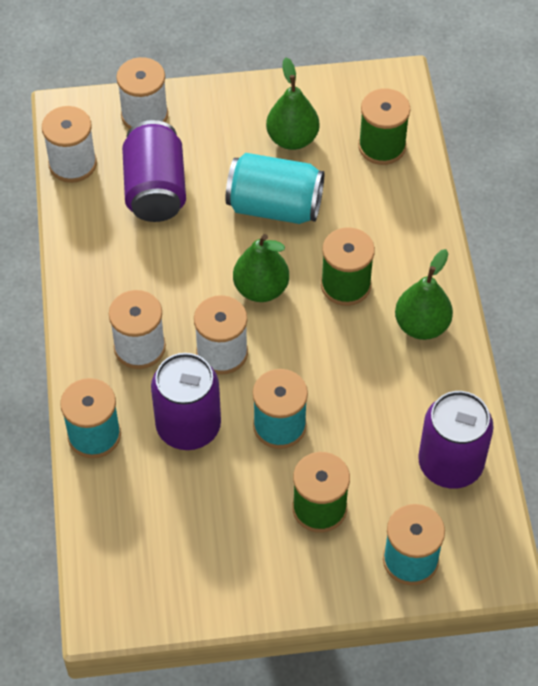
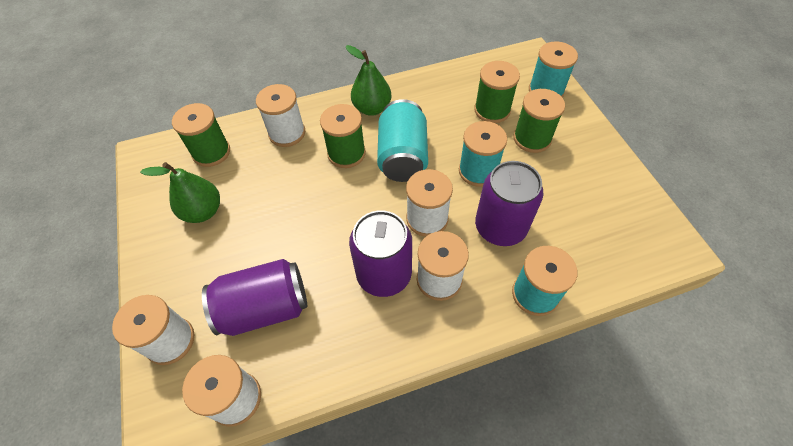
camera: 100 degrees left, 0 degrees up
(261, 289) = (360, 204): green pear -> none
(274, 206) = (276, 211): turquoise can -> turquoise can (402, 156)
(385, 474) = (492, 110): none -> green spool
(396, 225) = (287, 133): none -> white spool
(450, 464) = (472, 82): purple can -> purple can (384, 274)

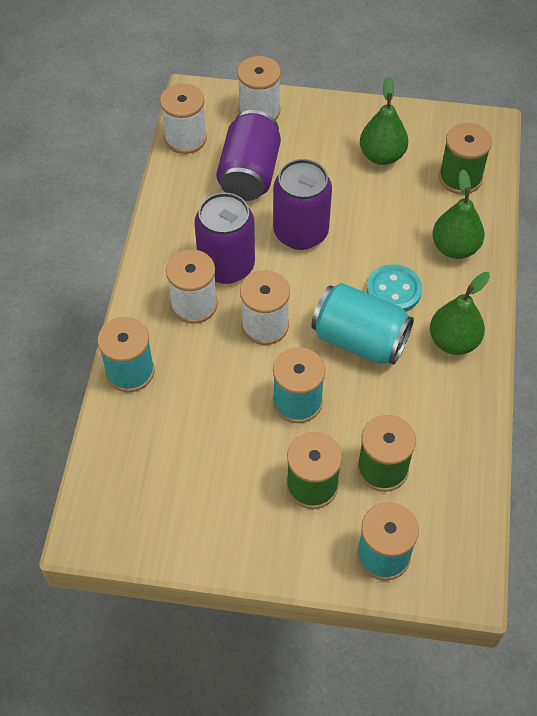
camera: 115 degrees right, 0 degrees up
(287, 133) = (455, 248): white spool -> green pear
(346, 153) = (393, 290): green spool -> turquoise button
(500, 227) = (215, 383): purple can -> purple can (300, 232)

